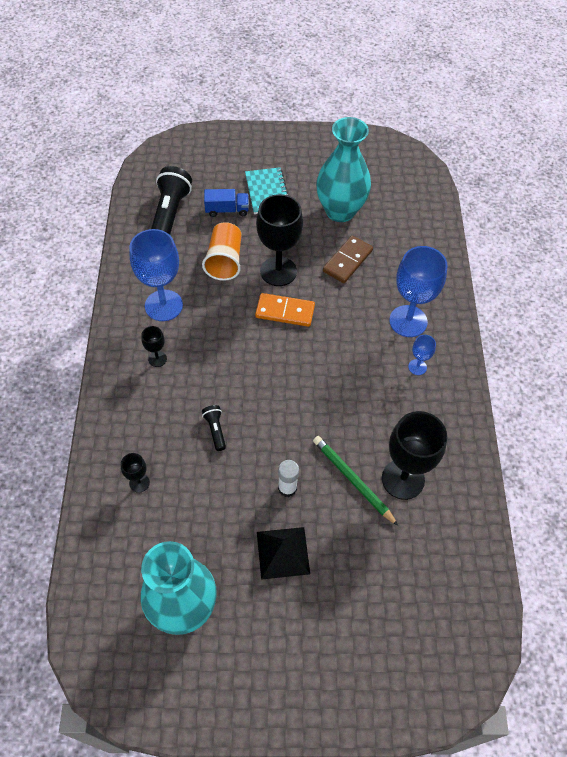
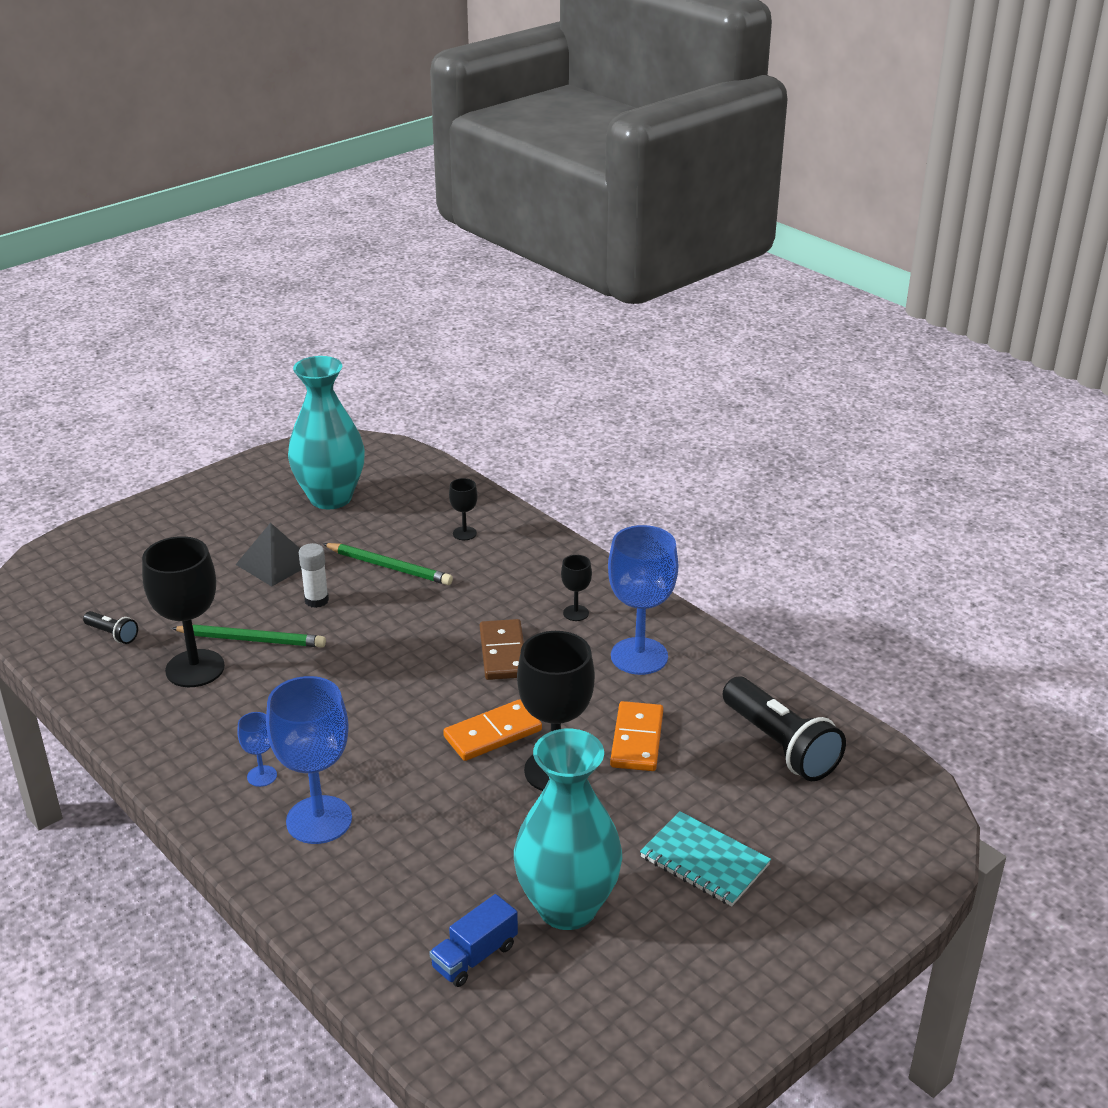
camera: 140 degrees right, 25 degrees down
(215, 430) = (440, 599): black flashlight -> black flashlight (112, 634)
(216, 486) = (389, 567): none -> green pencil
(224, 261) = (637, 740): orange cup -> orange domino
(227, 210) = (721, 799): blue truck -> blue truck (474, 956)
(347, 261) = (478, 842): brown domino -> brown domino (503, 653)

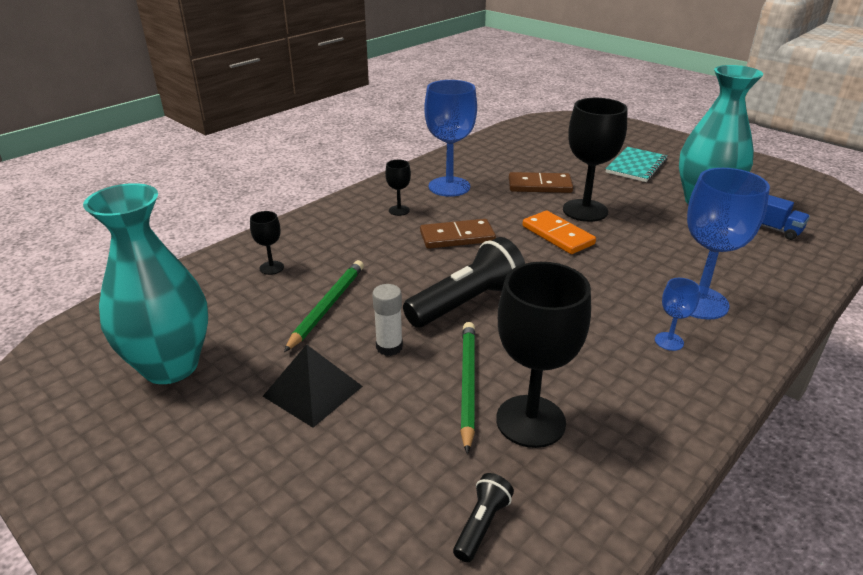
camera: 95 degrees left, 0 degrees up
(637, 740) = (540, 186): orange domino -> brown domino
(780, 745) = (526, 147): black flashlight -> black flashlight (467, 303)

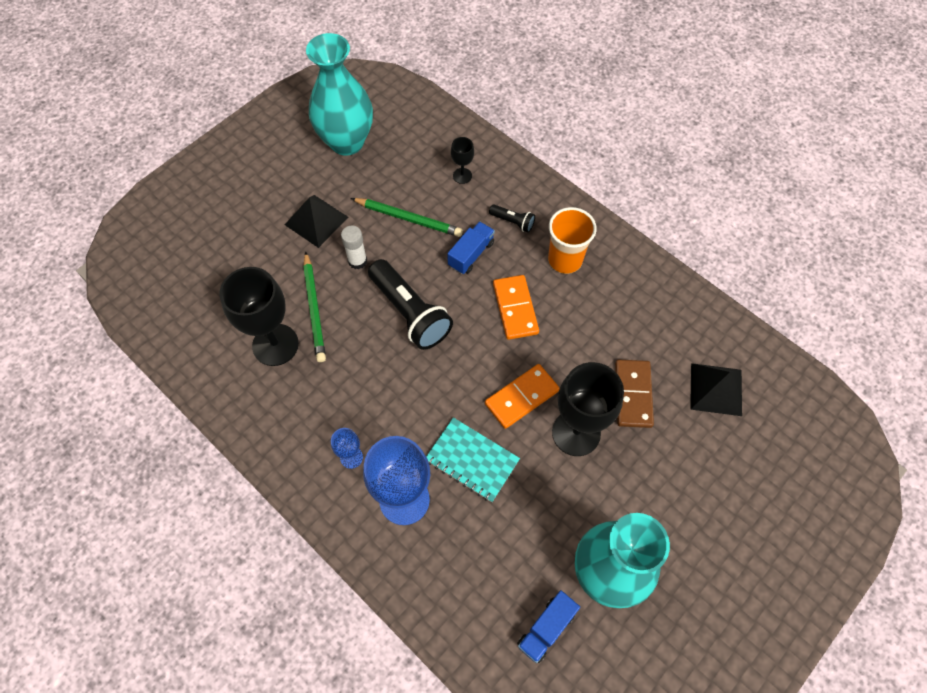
camera: 90 degrees right, 30 degrees up
(387, 262) = (471, 254): none -> blue truck
(399, 210) = (565, 260): black goblet -> orange cup
(449, 187) = (621, 304): blue goblet -> none
(457, 237) = (515, 308): brown domino -> orange domino
(467, 384) = (314, 309): green pencil -> green pencil turned 75 degrees clockwise
(482, 524) = (201, 312): black flashlight -> black flashlight (513, 222)
(525, 156) = (716, 389): none -> black pyramid
(636, 166) = (701, 517): turquoise notebook -> turquoise notebook (472, 460)

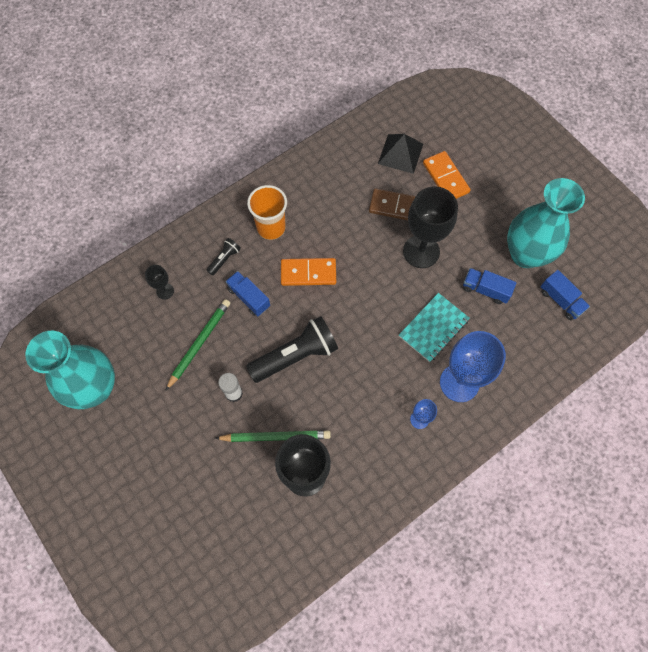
camera: 80 degrees left, 5 degrees up
(316, 220) = (180, 426): black pyramid -> none
(521, 397) = (387, 283): orange domino -> orange domino (445, 178)
(539, 521) = (485, 290): none -> blue truck

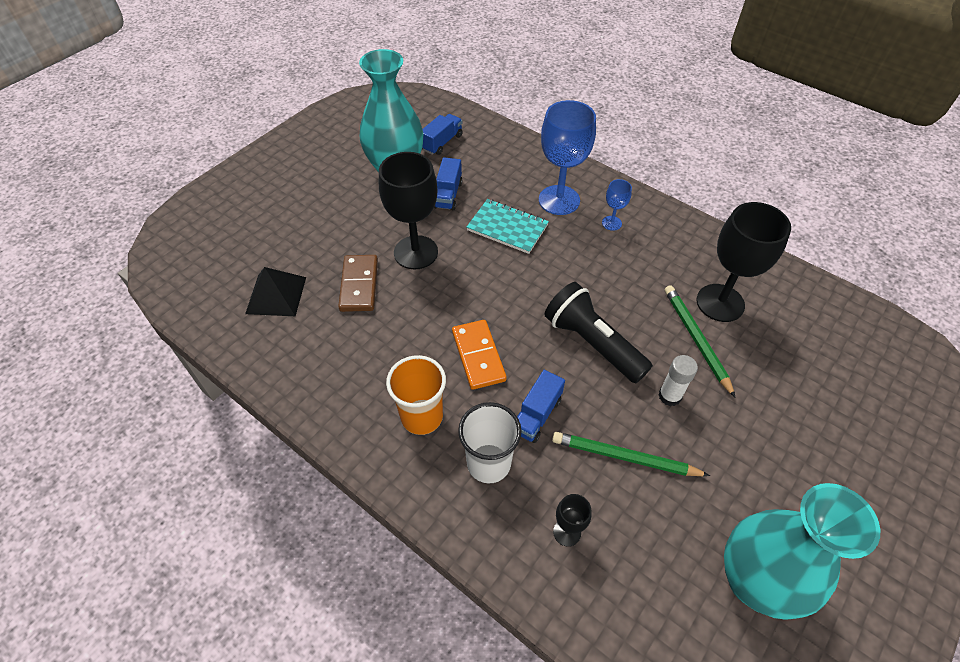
camera: 105 degrees left, 15 degrees down
(224, 259) = (488, 463): black flashlight -> white cup
(445, 178) = (308, 246): orange domino -> none

